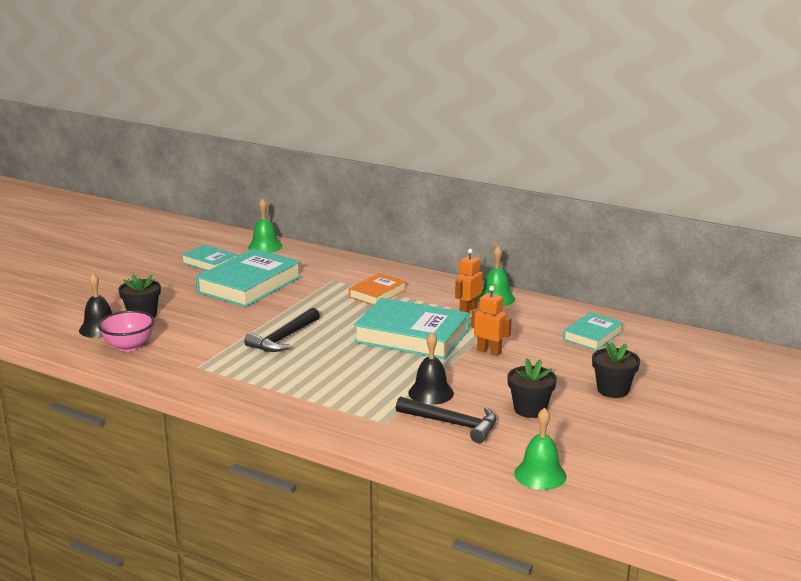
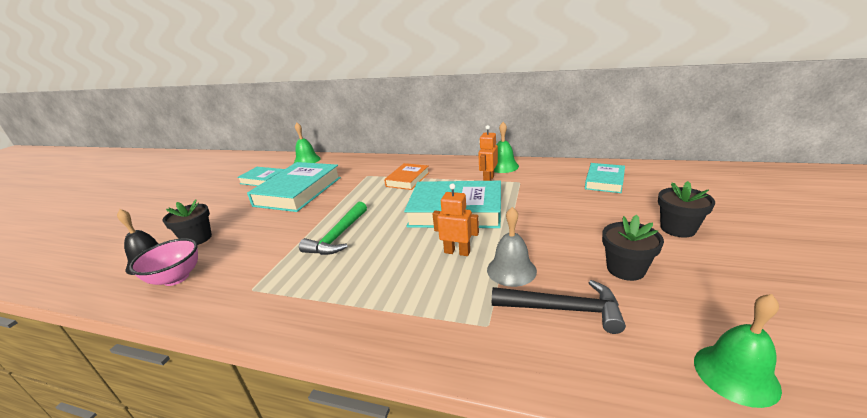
camera: 10 degrees left, 5 degrees up
(283, 338) = (338, 236): black hammer -> green hammer
(431, 393) = (511, 270): black bell -> grey bell
(489, 351) = (533, 212): orange robot -> orange robot (457, 252)

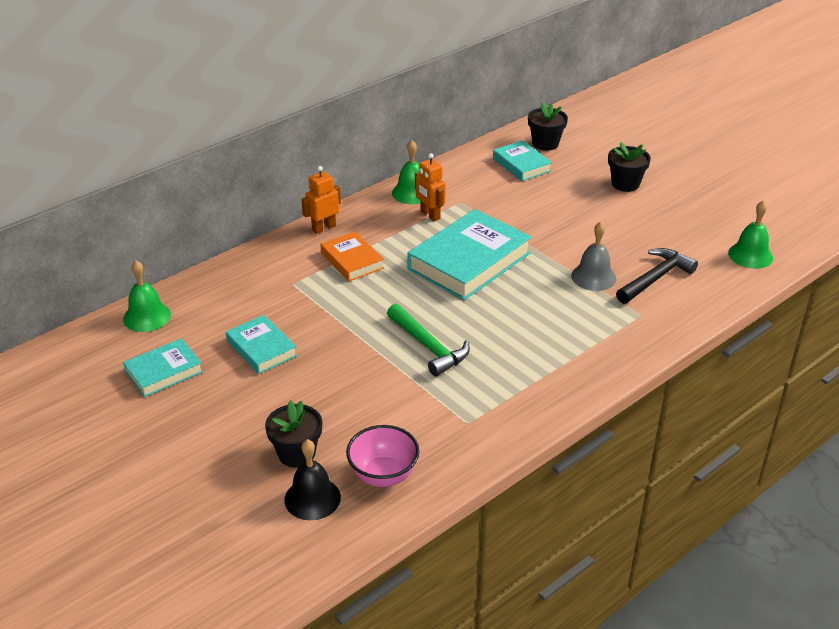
camera: 60 degrees left, 10 degrees up
(298, 191) = (261, 348): turquoise book -> turquoise book, size x0.55
(457, 252) = (540, 290): orange robot -> orange robot (323, 228)
(625, 269) = (643, 232): black flower pot -> black flower pot (545, 143)

